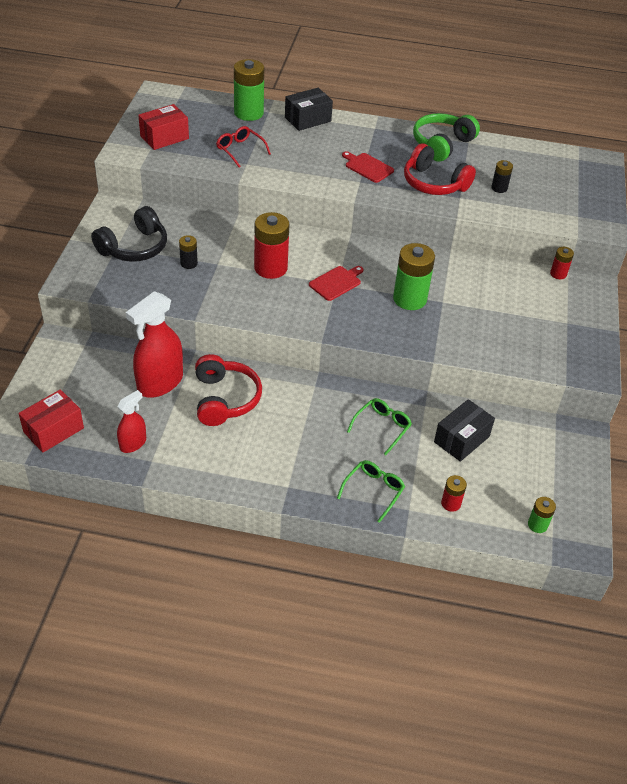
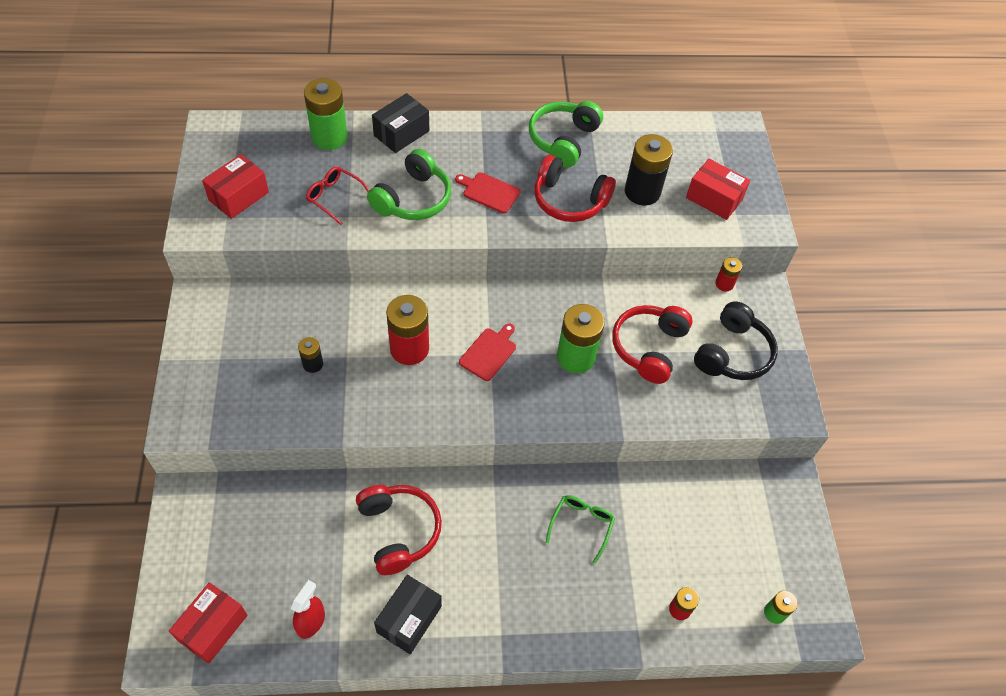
camera: 15 degrees left, 10 degrees up
(134, 247) = (241, 355): black headphones -> black headphones (733, 353)
(160, 383) = (318, 527): red spray bottle -> none
(303, 161) = (413, 199): none -> green headphones
(373, 491) = (594, 615): green glasses -> none
(461, 439) = (669, 519): black box -> black box (409, 619)
(476, 304) = (649, 347): none -> red headphones
(499, 188) = (642, 192): black battery -> black battery, size x1.95
(561, 203) = (714, 199): none -> red box

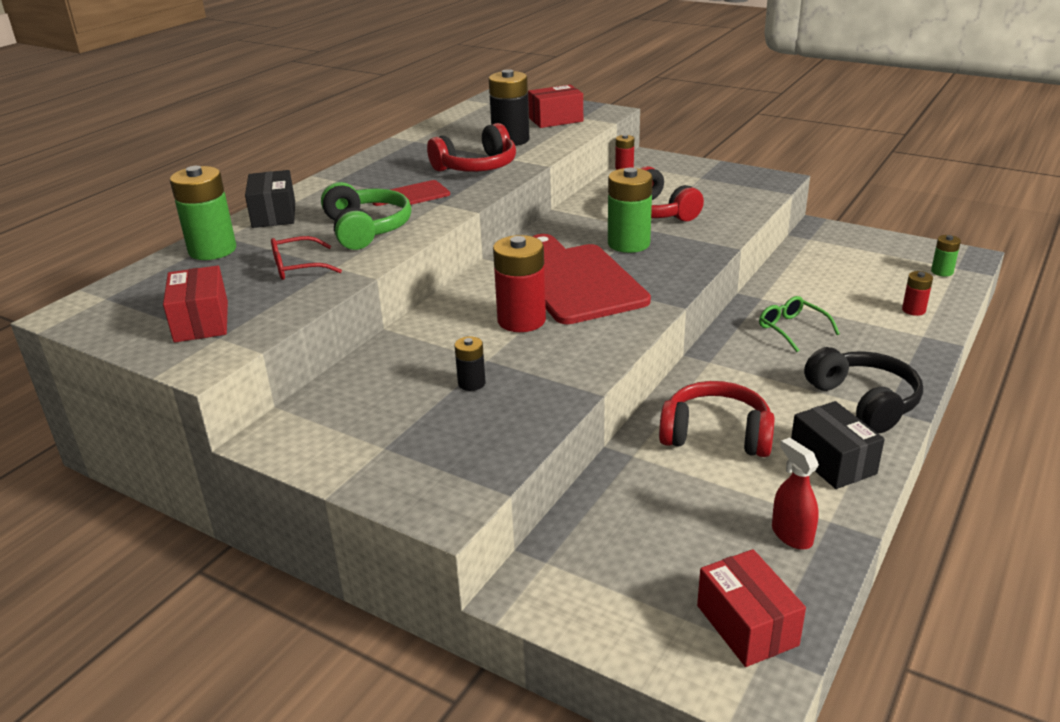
camera: 50 degrees left, 25 degrees down
(489, 353) = (576, 281): red cutting board -> red cutting board, size x2.23
(563, 140) = (406, 152): green headphones -> none
(733, 353) = (696, 184): black headphones -> black headphones (864, 401)

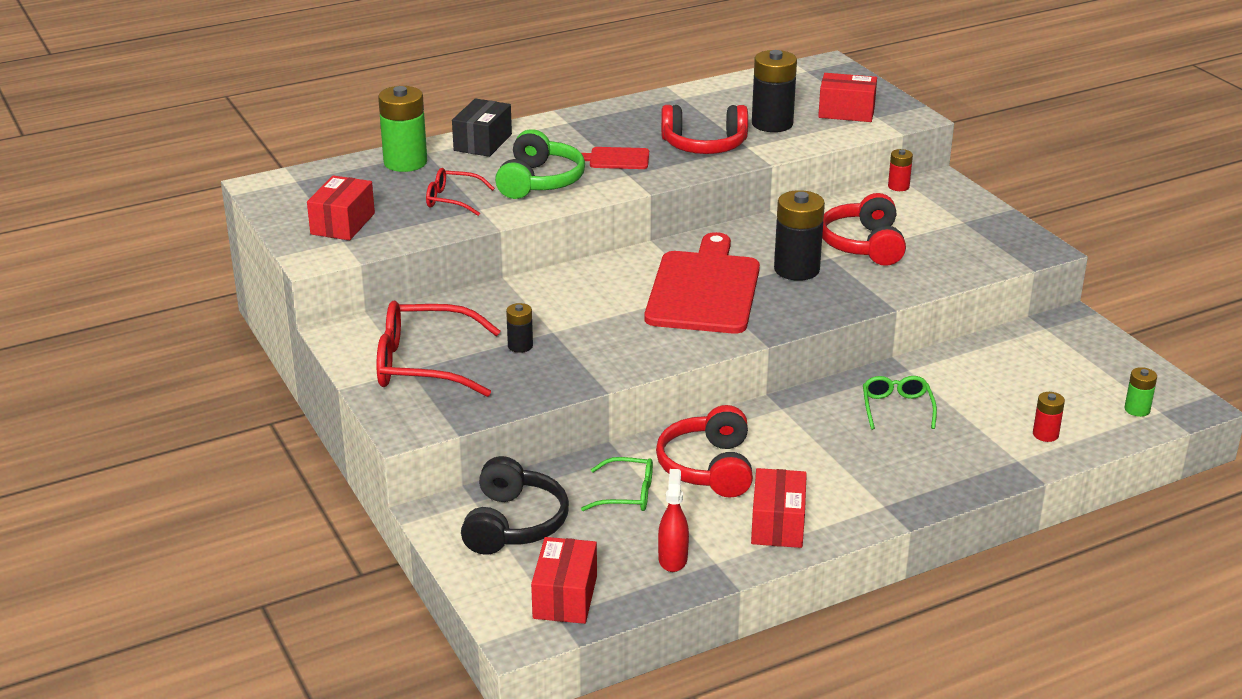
camera: 30 degrees right, 0 degrees up
(394, 436) = (424, 364): none -> red glasses
(521, 320) = (616, 308): red battery -> none
(628, 244) = (796, 269): green battery -> black battery
(678, 489) = (627, 494): none -> green glasses
(716, 435) = (708, 467): red headphones -> red headphones turned 135 degrees counterclockwise
(832, 461) = (777, 524): black box -> red box
(864, 401) = (873, 492): black headphones -> black headphones (513, 524)

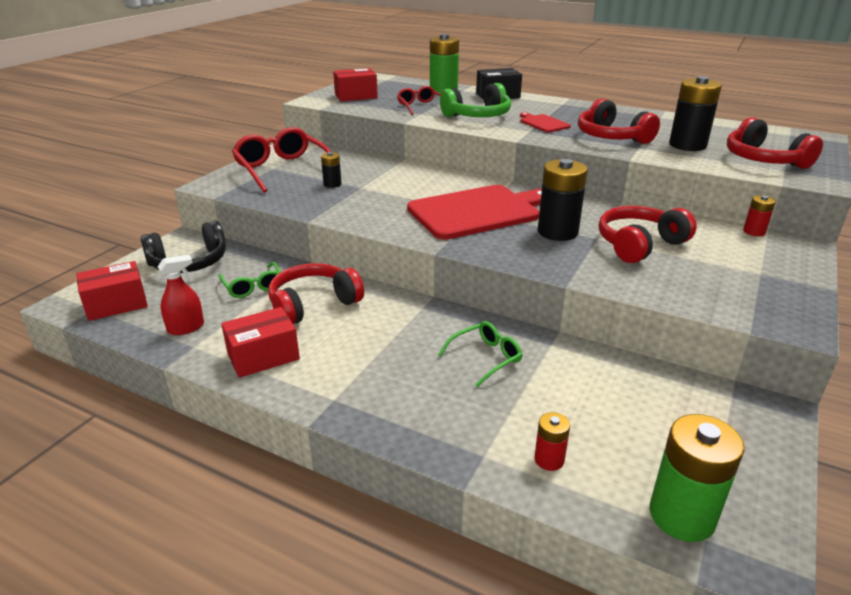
camera: 55 degrees right, 0 degrees up
(846, 112) = (764, 160): red box -> red headphones
(1137, 409) = (682, 516): green battery -> green battery, size x1.95

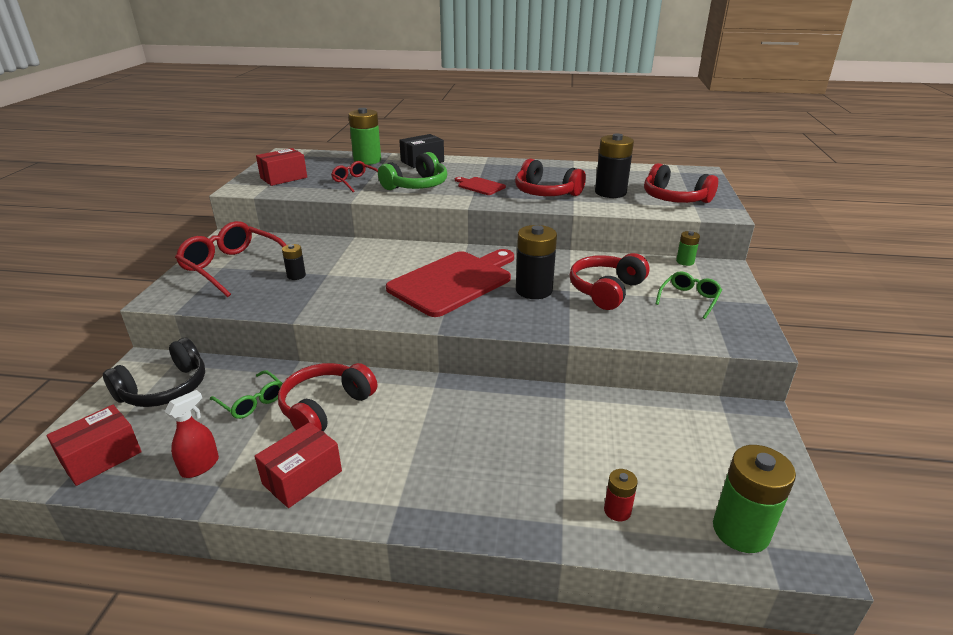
camera: 20 degrees left, 0 degrees up
(486, 358) = (516, 425): green glasses -> green glasses (689, 299)
(754, 232) = (685, 262): red battery -> green battery

